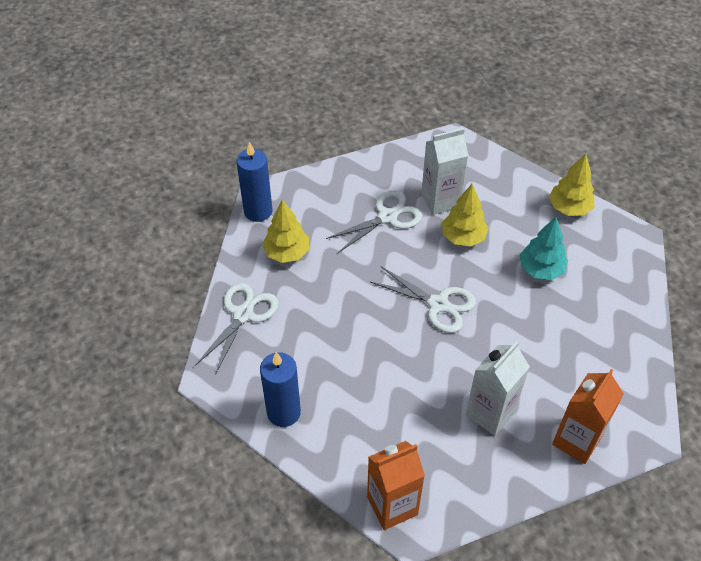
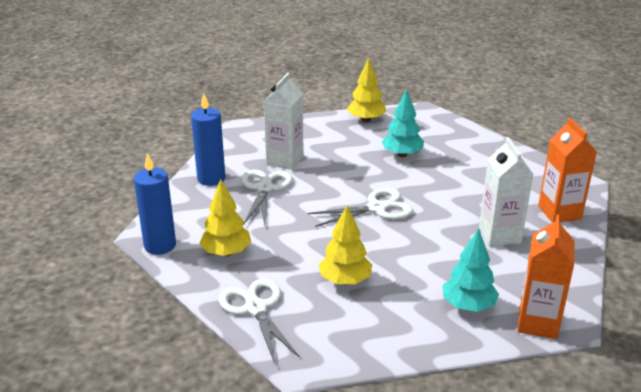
camera: 50 degrees left, 20 degrees down
(283, 412) = (386, 336): blue candle -> blue candle (211, 178)
(369, 444) = (468, 306): none -> turquoise tree
(463, 237) = (331, 168): yellow tree -> yellow tree (345, 280)

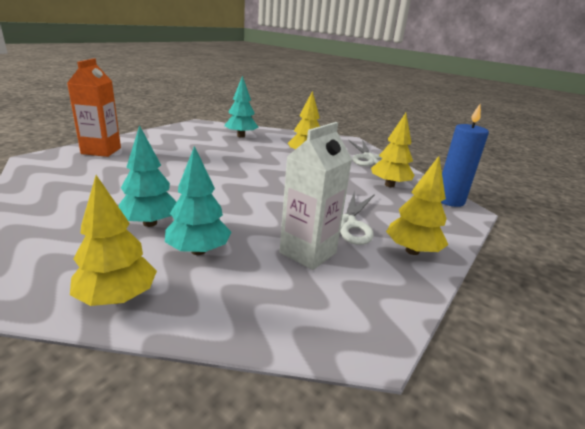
camera: 165 degrees left, 5 degrees down
(211, 178) = (412, 251): blue candle -> yellow tree
(352, 146) = (198, 251): none -> turquoise tree
(376, 208) = (243, 184): white scissors -> none
(499, 235) = (170, 151): white carton -> none
(538, 323) = (213, 126): orange carton -> none

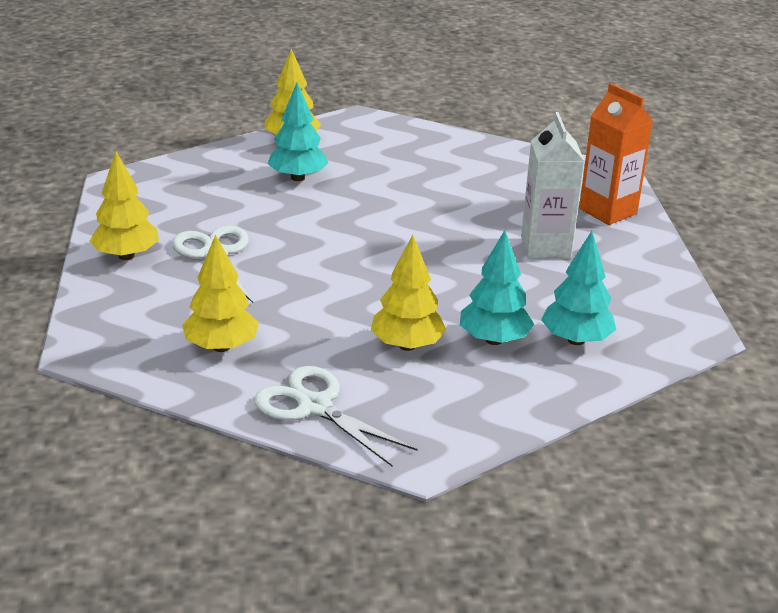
camera: 140 degrees right, 5 degrees up
(150, 223) = (371, 177): turquoise tree -> turquoise tree (494, 340)
(308, 253) = (217, 212): white carton -> white carton (545, 247)
(449, 200) = (116, 359): blue candle -> none

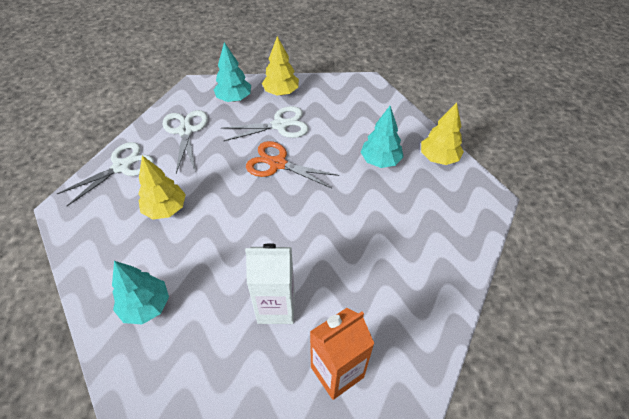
camera: 95 degrees right, 20 degrees up
(221, 347) = (185, 131): yellow tree -> white scissors
(305, 253) = (277, 164): none -> orange scissors
(494, 340) = (159, 255): turquoise tree -> turquoise tree (234, 98)

